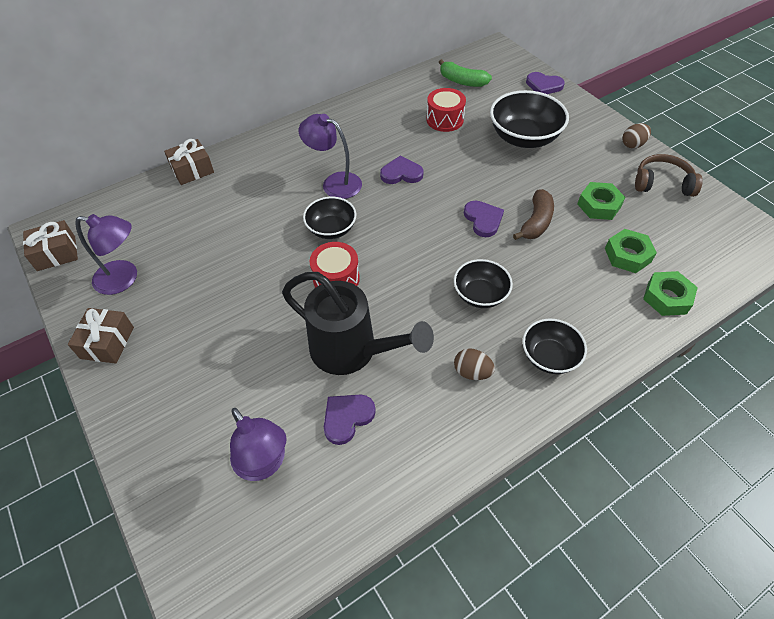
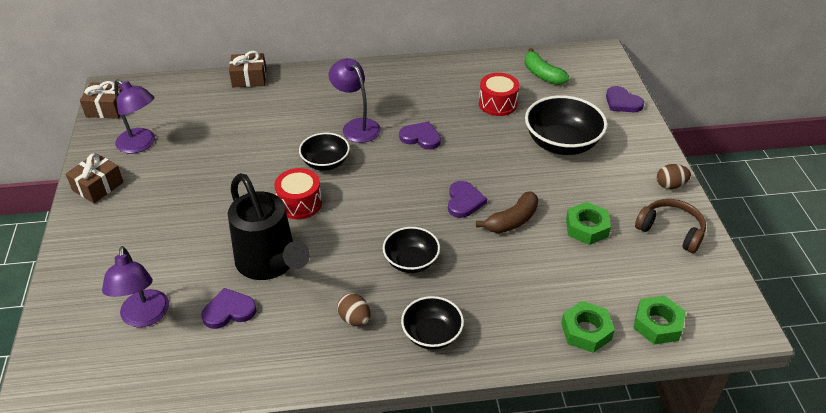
camera: 25 degrees right, 10 degrees down
(627, 255) = (578, 281): green nut -> green nut (657, 324)

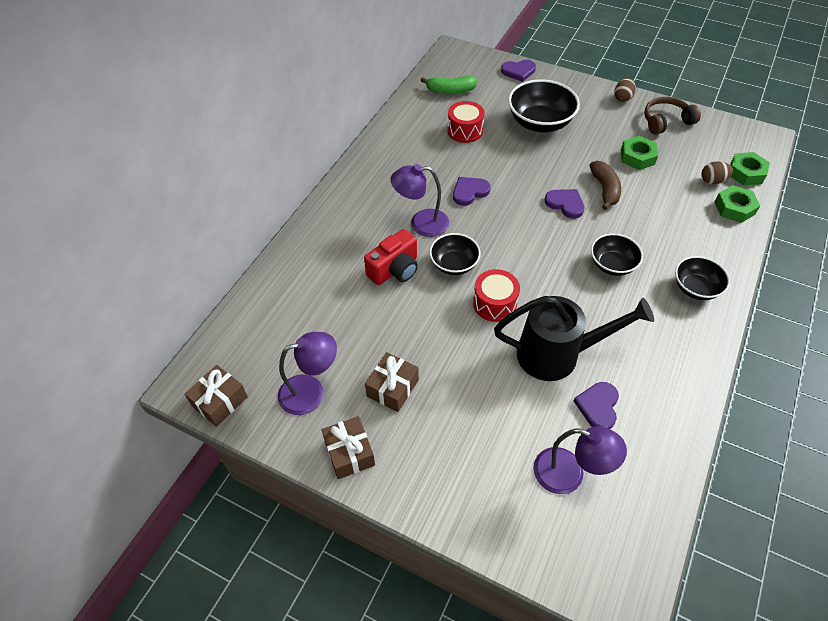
camera: 55 degrees left, 10 degrees up
(249, 78) = (280, 266): brown gift -> brown gift (392, 388)
(292, 134) = (395, 270): none -> red camera
(355, 319) = (655, 326): brown egg -> brown egg (712, 181)

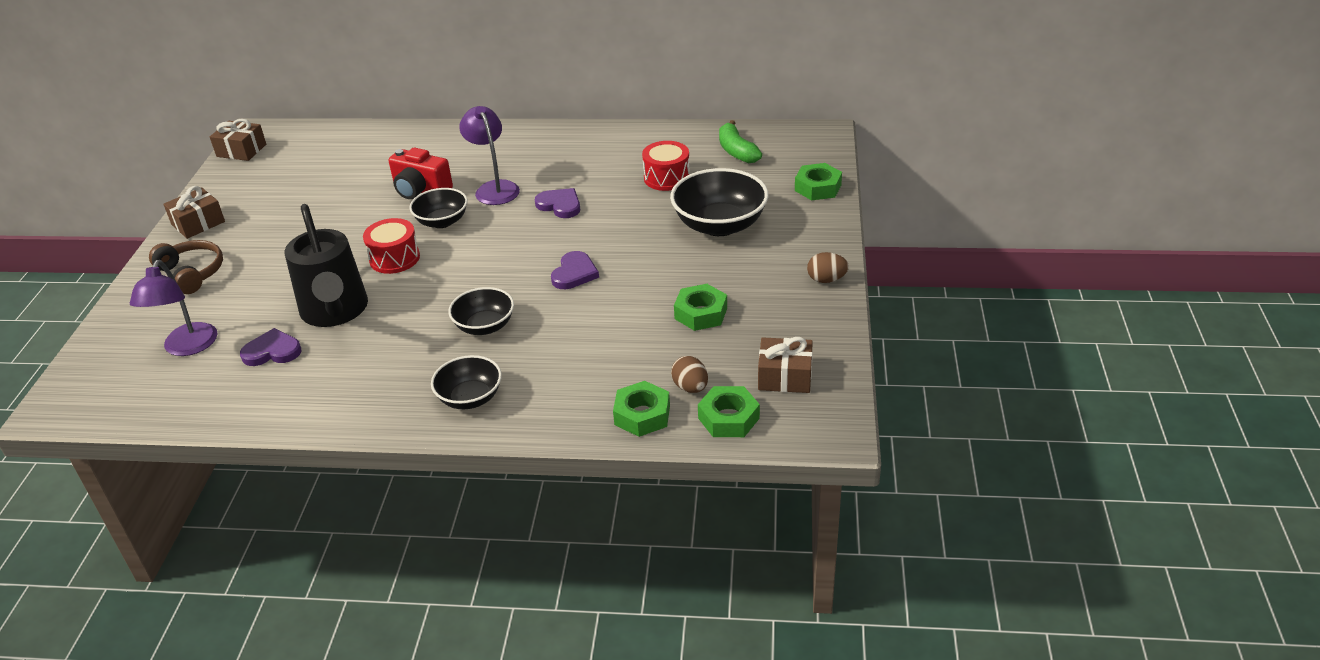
camera: 70 degrees right, 15 degrees down
(311, 391) = (259, 187): purple lamp -> none
(392, 388) = (271, 226): brown gift -> brown gift (785, 376)
(518, 71) = (818, 187): purple heart -> green nut
(605, 189) = (618, 298): brown banana -> none
(666, 121) = (799, 326): brown headphones -> brown headphones (191, 273)

